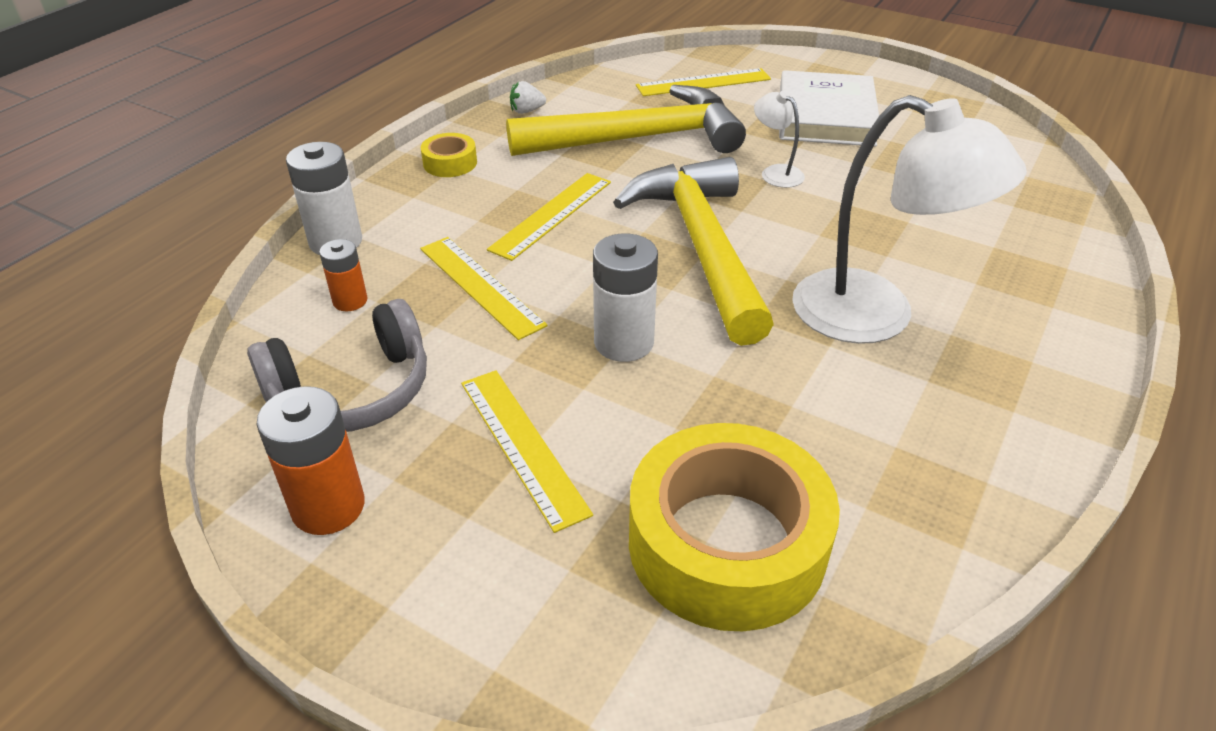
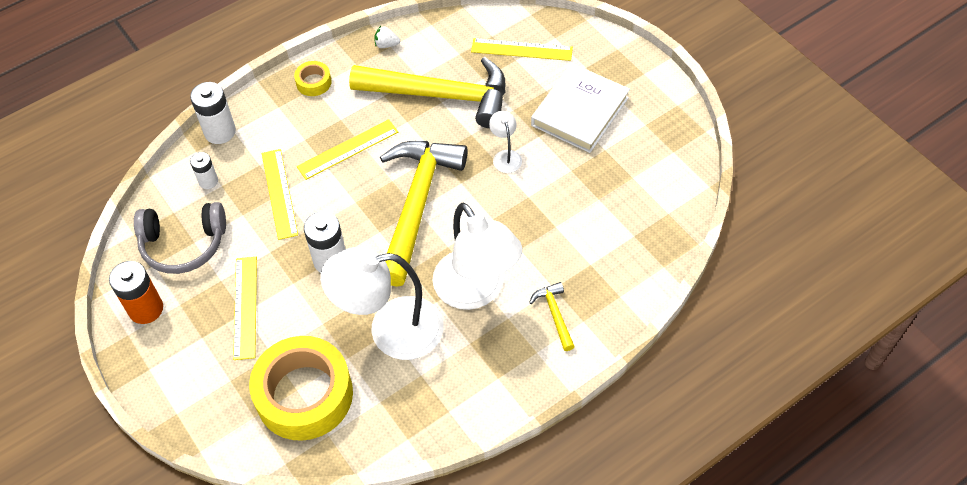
camera: 25 degrees right, 15 degrees up
(350, 301) = (208, 181): orange battery -> white battery
(794, 401) = (390, 330): none -> white lamp
(1009, 311) = (554, 314): none -> yellow hammer

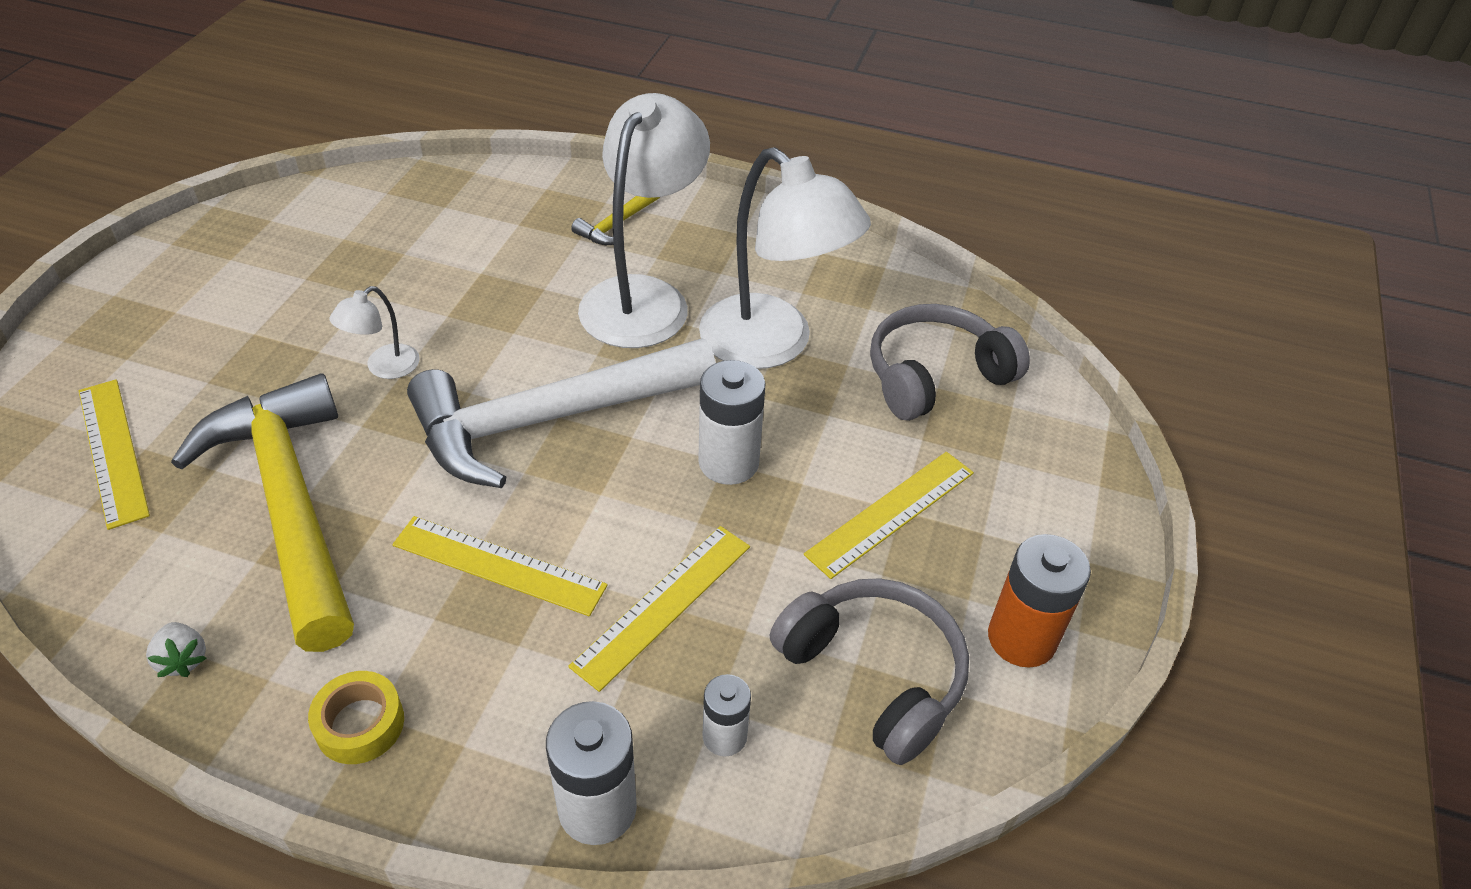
camera: 130 degrees left, 10 degrees down
(304, 395) = (935, 376): yellow tape -> grey headphones
(417, 204) = (549, 420): yellow hammer -> white hammer
(580, 111) = (238, 328): white book -> none

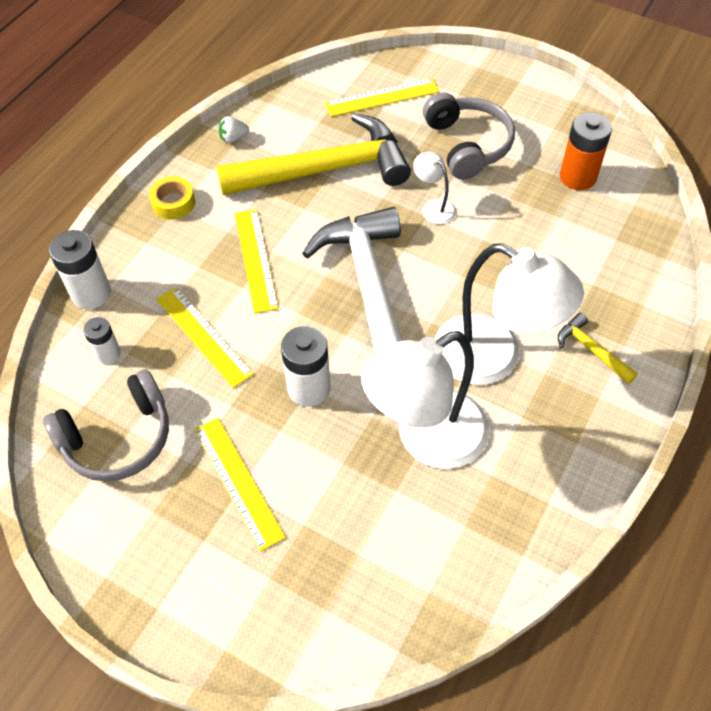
camera: 105 degrees right, 10 degrees up
(498, 566) = (255, 260): yellow ruler -> yellow ruler turned 45 degrees counterclockwise
(935, 376) = (371, 556): grey headphones -> grey headphones (467, 145)
(1021, 638) = (112, 535): orange battery -> orange battery (577, 177)

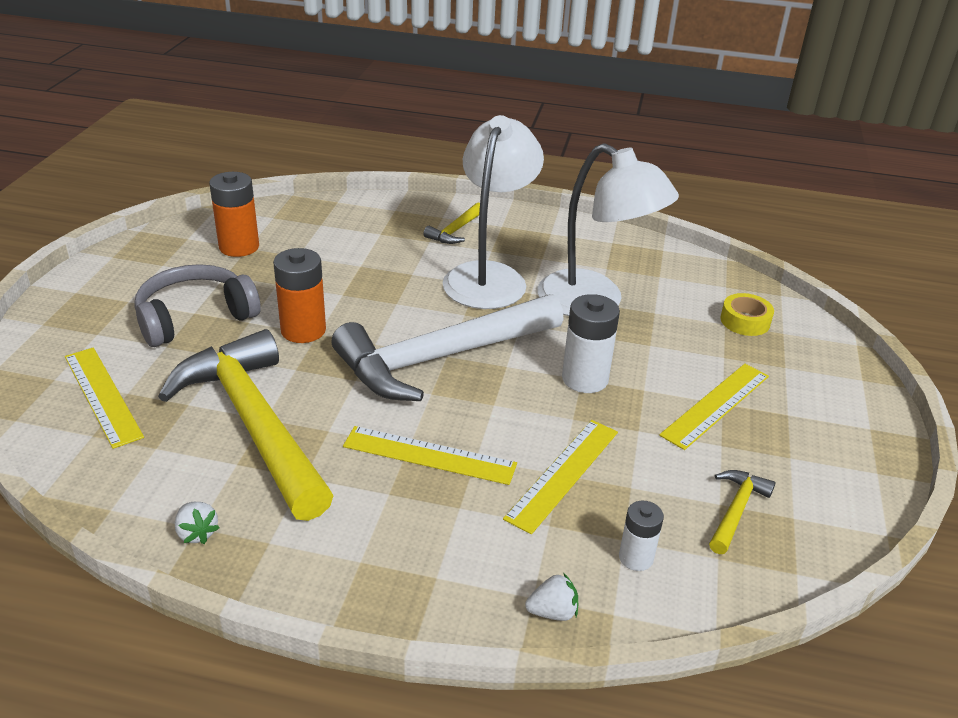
camera: 110 degrees left, 20 degrees down
(91, 293) = (552, 612): white battery -> white strawberry
(118, 438) = (736, 510): grey headphones -> yellow hammer
(173, 203) = (350, 568): yellow tape -> yellow tape (745, 321)
(255, 260) = (429, 455): yellow ruler -> yellow ruler turned 45 degrees clockwise
(433, 207) = (303, 330): white lamp -> orange battery

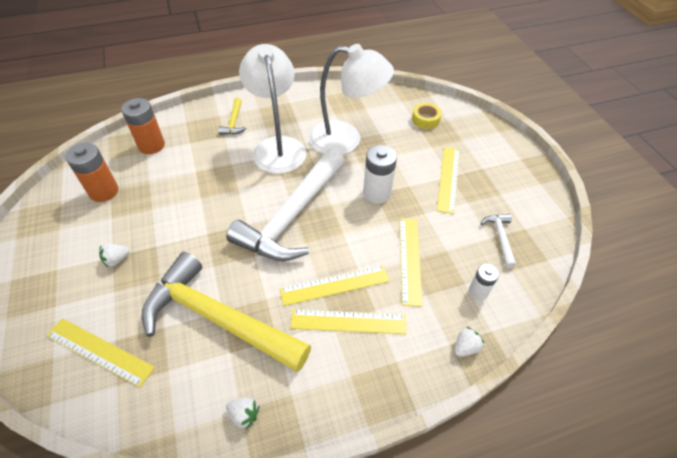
camera: 30 degrees left, 15 degrees up
(195, 317) = (116, 260): grey headphones -> white strawberry
(303, 330) = (196, 235): orange battery -> orange battery (151, 145)
(411, 503) = (348, 322): none -> yellow ruler
(736, 510) = (500, 238): yellow hammer -> white hammer

